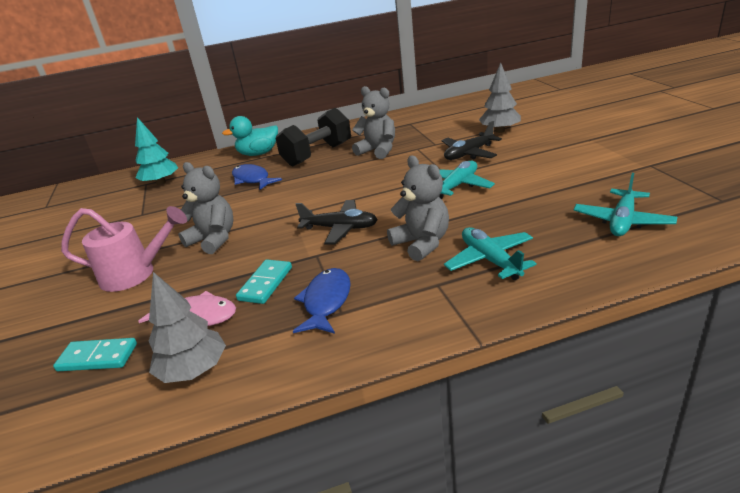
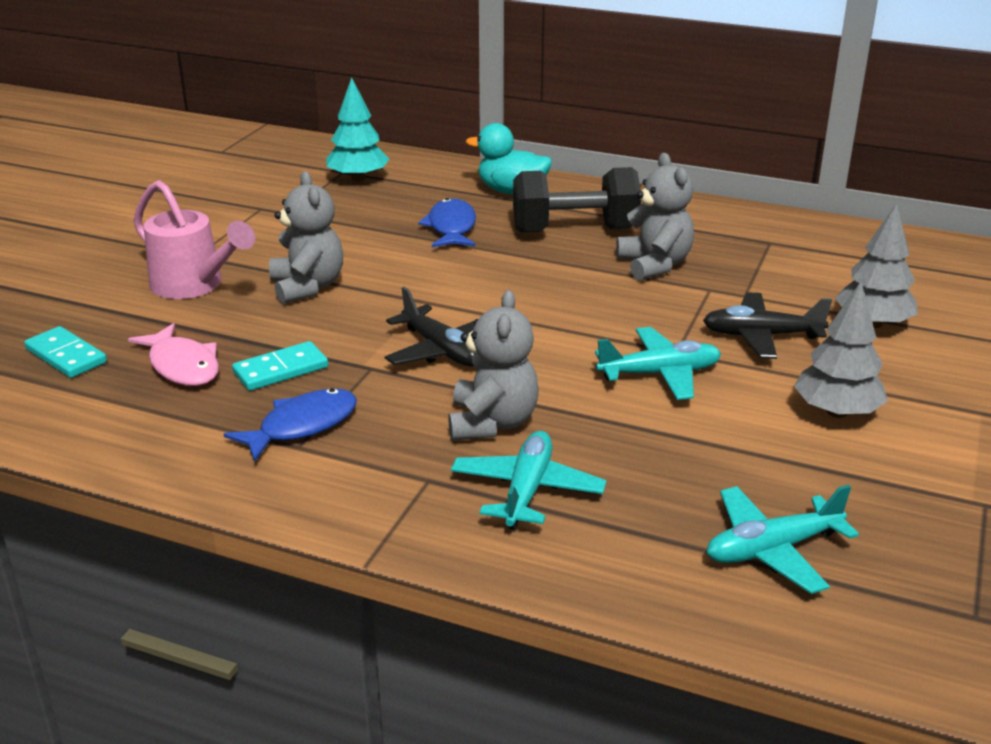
camera: 35 degrees right, 0 degrees up
(194, 370) = (112, 418): grey tree -> grey tree (836, 412)

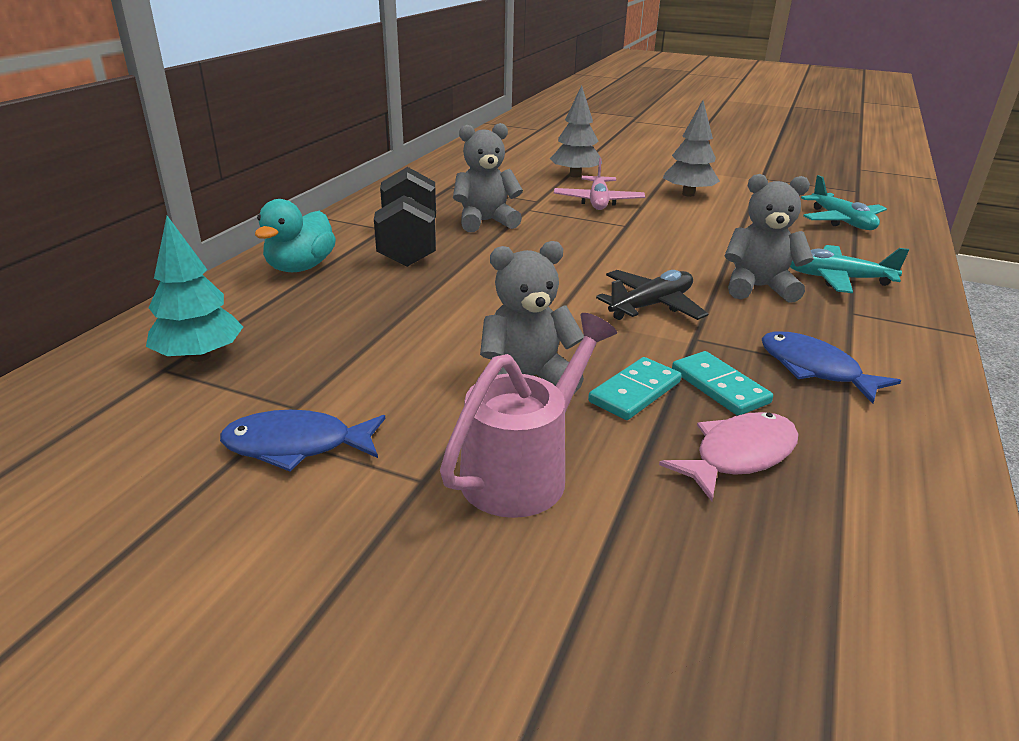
camera: 90 degrees left, 0 degrees up
(66, 356) = (756, 573): turquoise domino -> turquoise domino (635, 392)
(451, 227) = (384, 298): blue fish -> blue fish (296, 445)
(660, 374) = (661, 232): turquoise plane -> none
(761, 336) = (598, 202): black plane -> pink plane

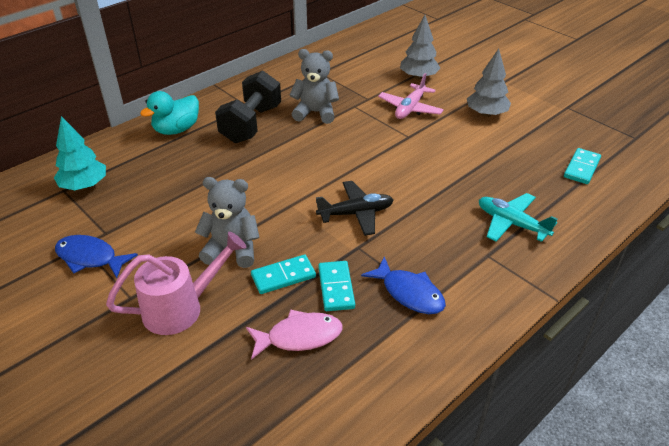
camera: 25 degrees right, 10 degrees up
(758, 288) = (444, 217): grey teddy bear -> none
(814, 369) = (409, 293): blue fish -> blue fish turned 150 degrees clockwise
(841, 221) = (582, 168): turquoise plane -> turquoise domino

